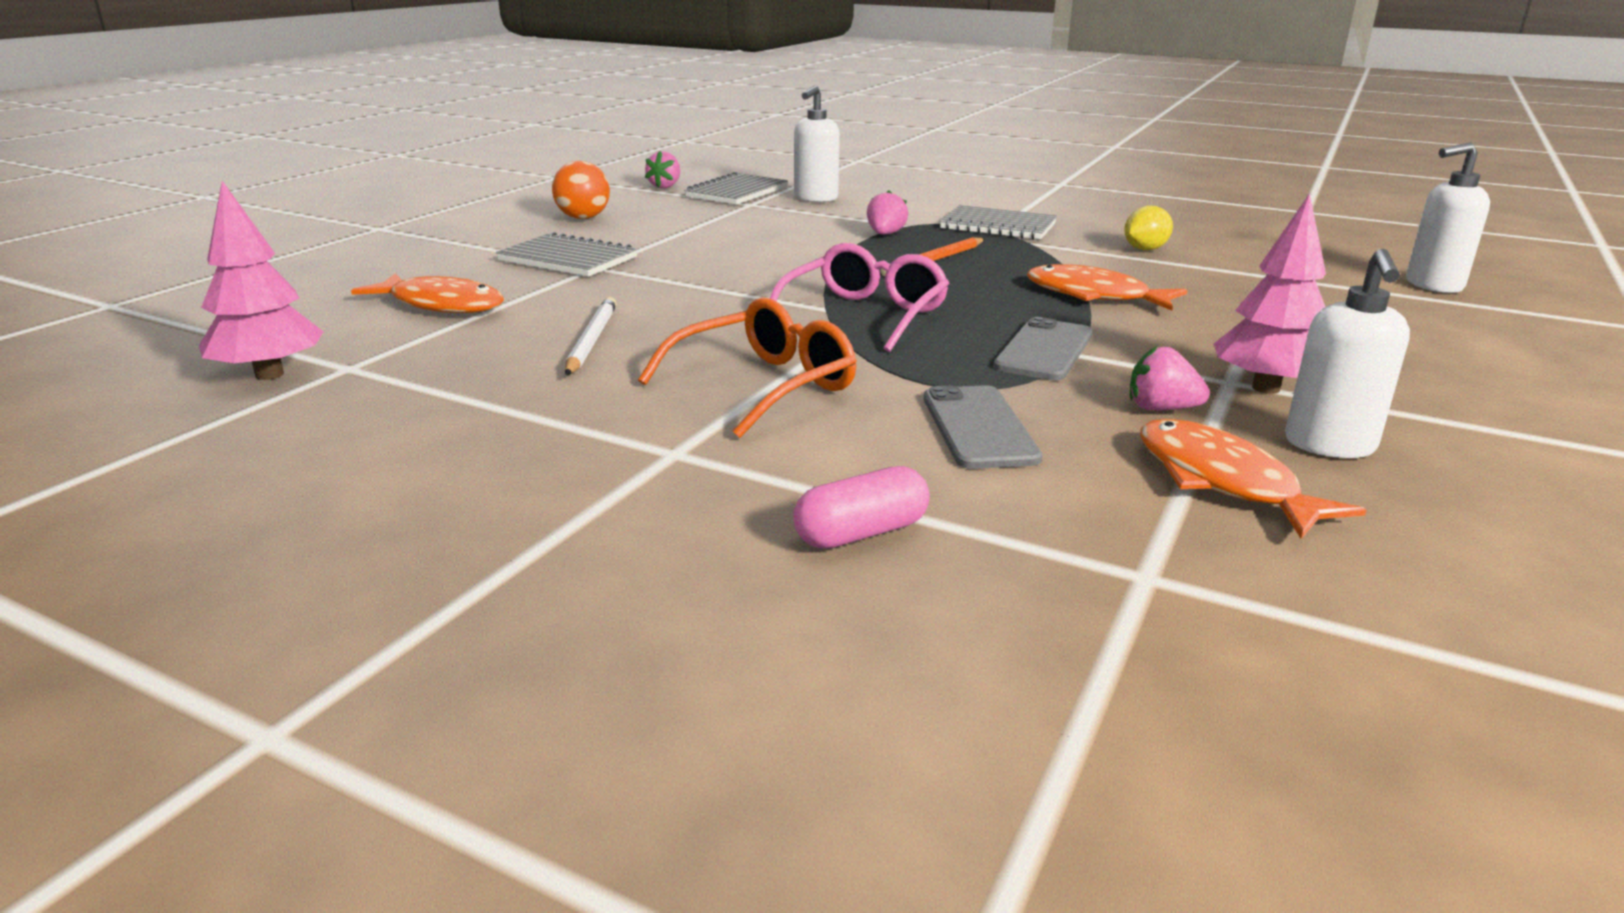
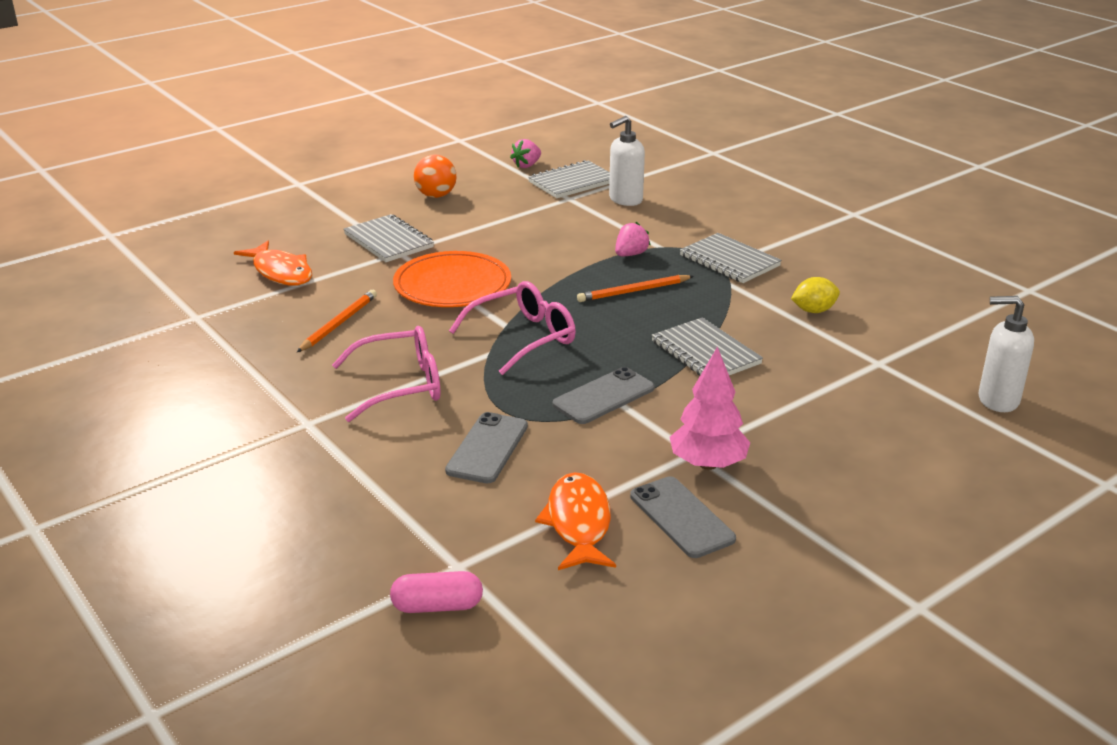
camera: 25 degrees right, 5 degrees up
(269, 374) = (154, 314): pink tree -> none
(591, 340) = (338, 323): white pencil -> orange pencil
(706, 284) = (452, 285): none -> orange plate
(765, 386) = (401, 385): orange glasses -> pink glasses
(861, 533) = (348, 500): pink capsule -> pink capsule (437, 606)
(1094, 296) = (705, 353): orange fish -> grey notebook
(1161, 409) = (615, 463): pink strawberry -> none
(1329, 446) = (681, 517): white soap dispenser -> grey phone

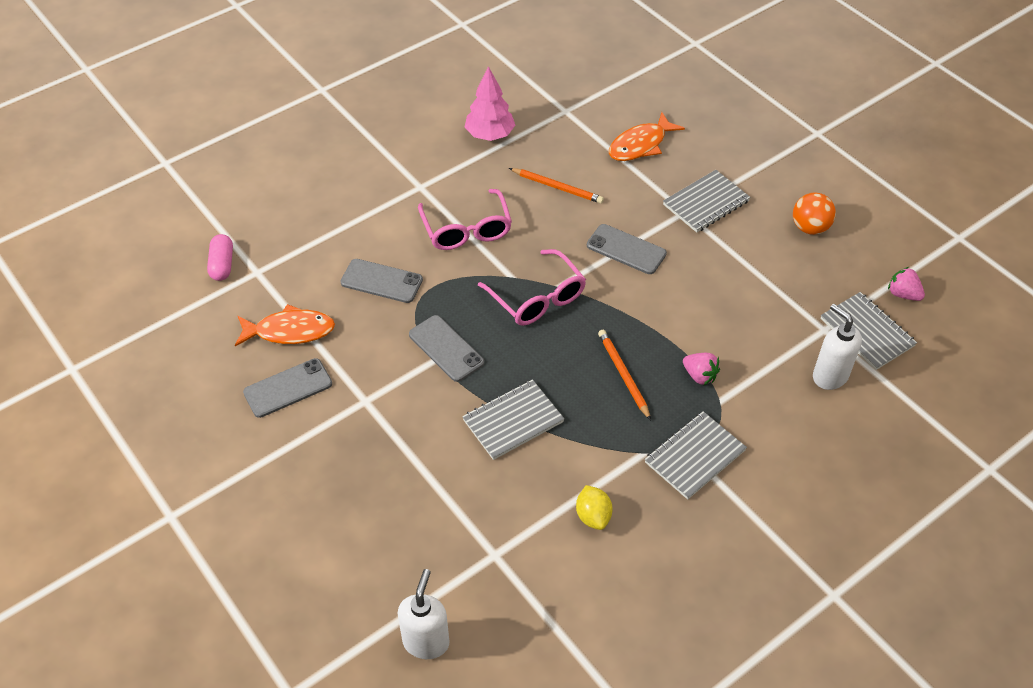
camera: 90 degrees right, 20 degrees up
(452, 285) = (626, 249): orange plate -> grey phone
(707, 464) = (349, 409): pink tree -> pink tree (490, 135)

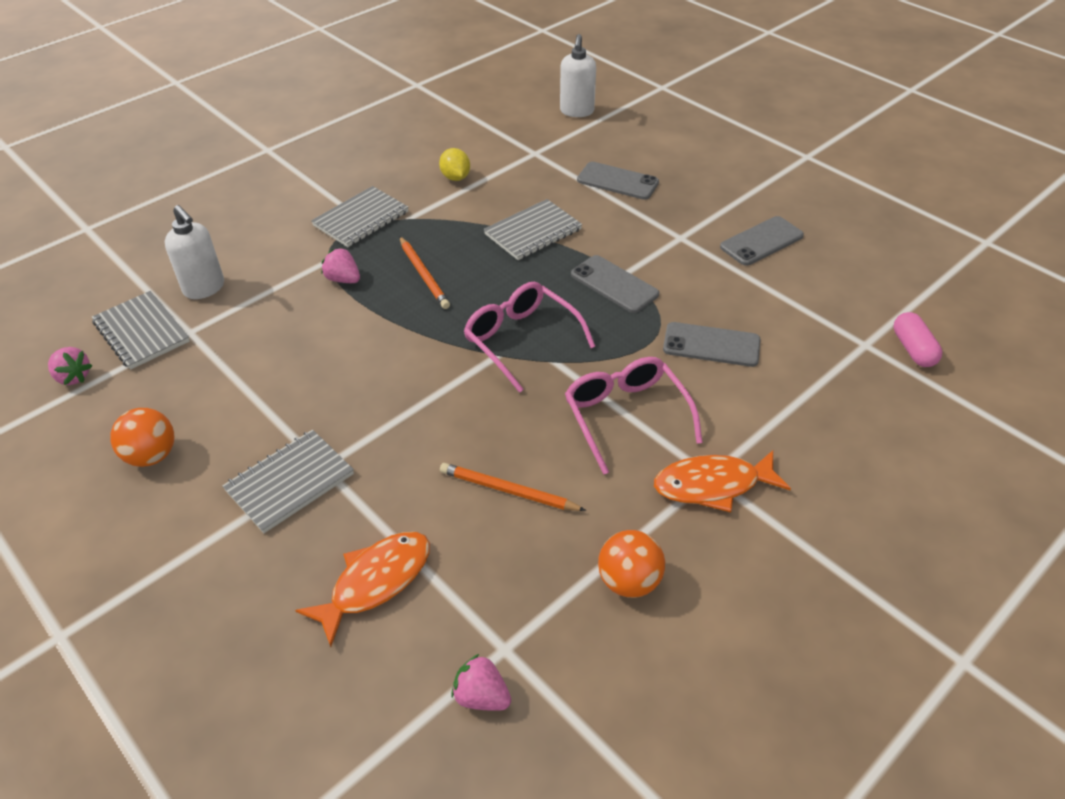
camera: 175 degrees right, 5 degrees down
(290, 331) = (789, 288): orange fish -> orange fish (713, 485)
(490, 135) = (629, 581): pink tree -> orange ball
(579, 93) = (481, 696): none -> pink strawberry
(626, 249) = (412, 406): grey phone -> grey phone (617, 181)

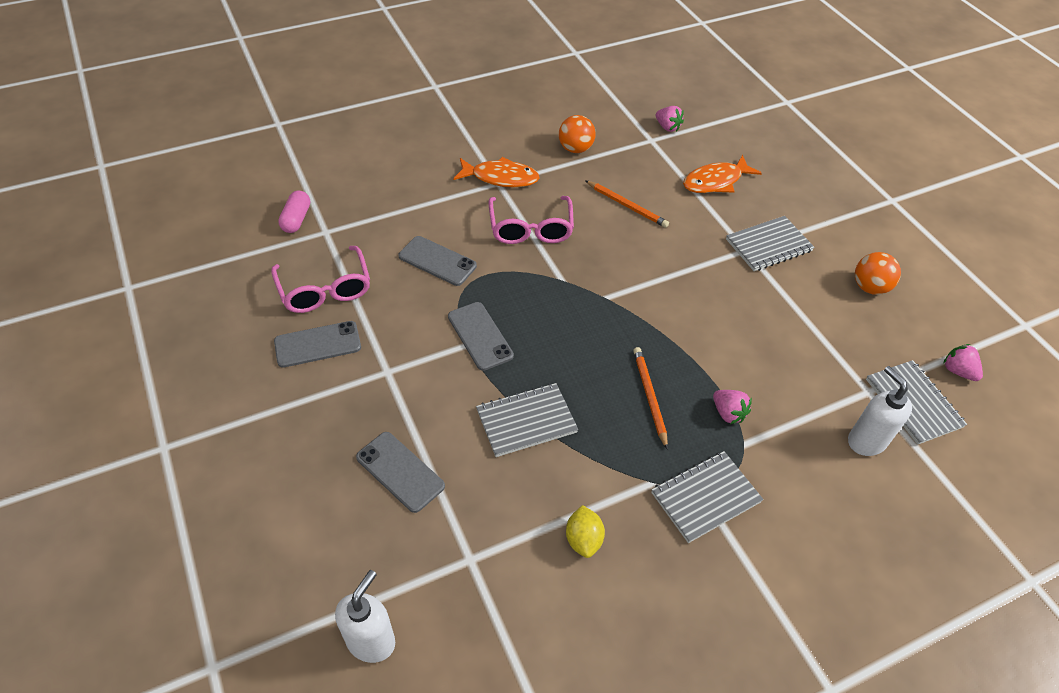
camera: 165 degrees left, 5 degrees up
(521, 340) = (582, 305): pink glasses -> pink glasses (325, 290)

